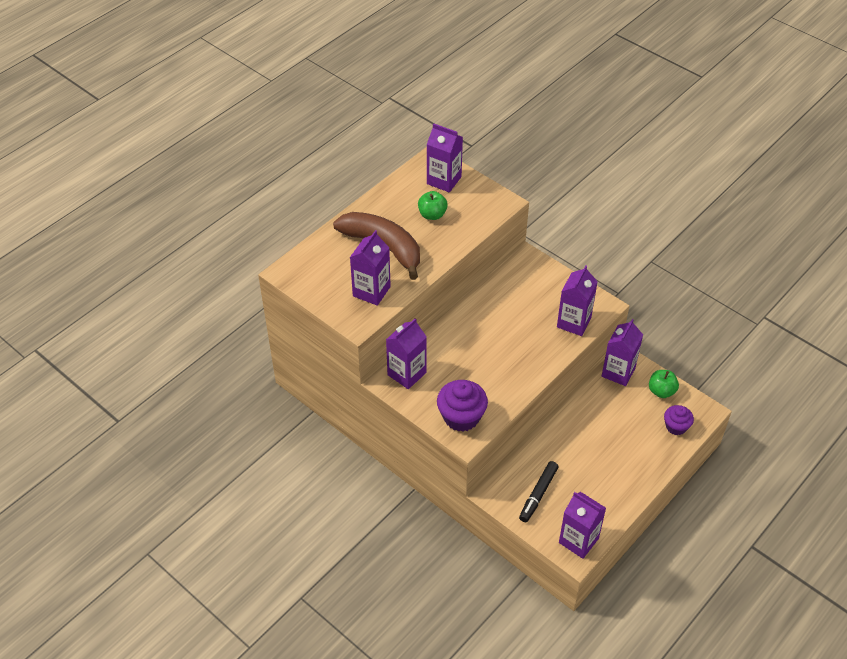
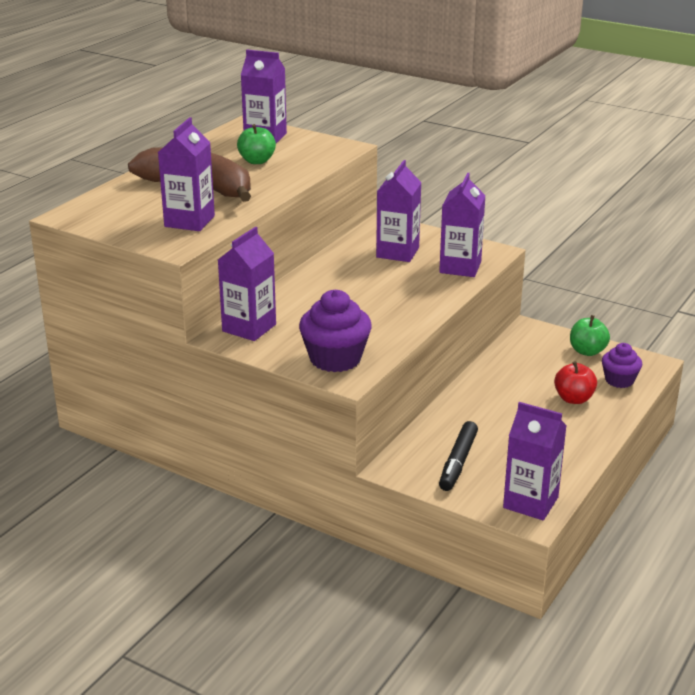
camera: 10 degrees left, 20 degrees down
(618, 372) = (525, 340): purple carton -> purple carton (397, 252)
(636, 442) = (573, 399): none -> red apple

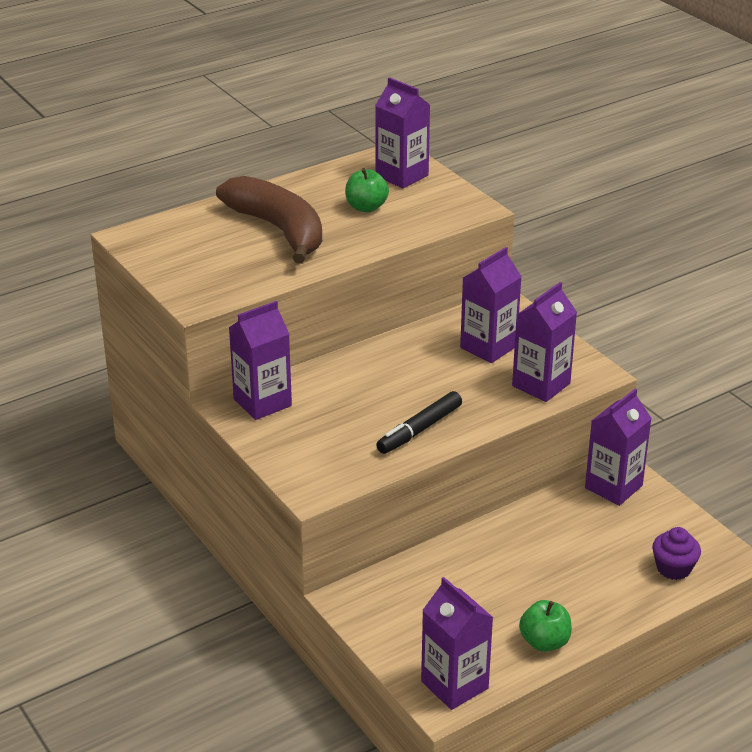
camera: 25 degrees right, 5 degrees up
(189, 221) = (235, 272): purple carton -> purple carton (613, 487)
(335, 359) = (317, 465): purple cupcake -> none
(458, 462) = (416, 613): black marker -> black marker (419, 430)
(573, 399) = (601, 576): red apple -> none
(587, 351) = (667, 520): green apple -> green apple (544, 642)

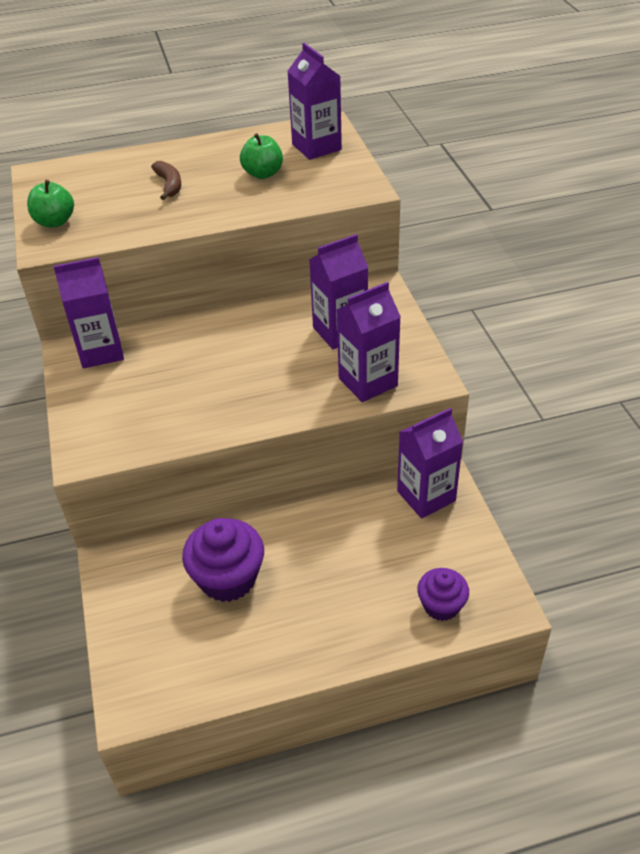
camera: 20 degrees right, 10 degrees up
(279, 230) = (169, 185): brown banana -> brown banana, size x0.42
(419, 430) = (223, 409): black marker -> none
(454, 685) = (153, 688): purple carton -> none
(469, 588) = (228, 578): none -> purple cupcake
(544, 642) = (267, 661): green apple -> green apple (55, 222)

